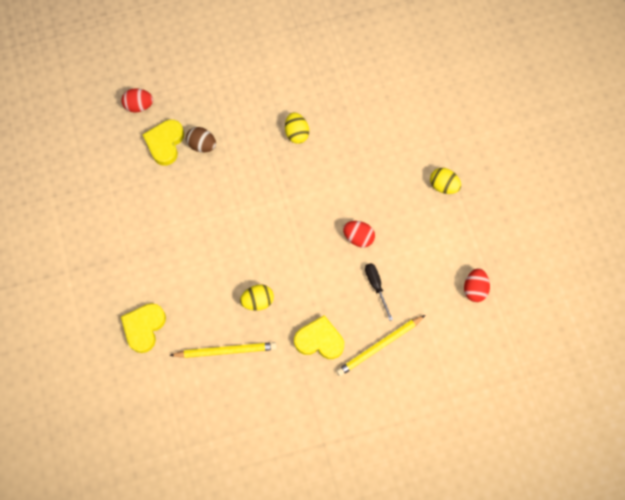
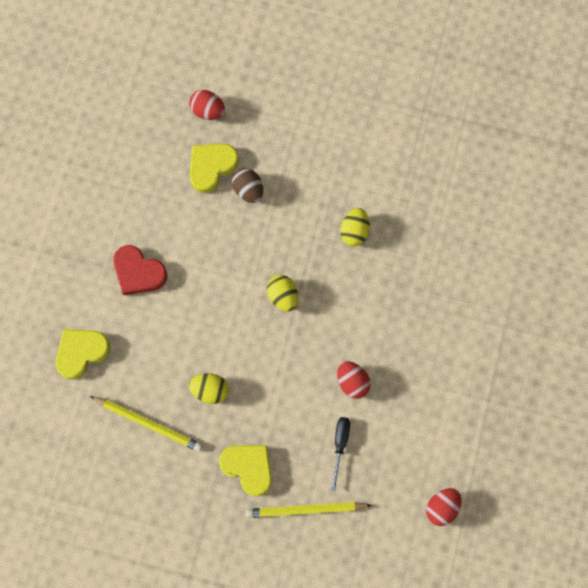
camera: 30 degrees right, 5 degrees up
(154, 246) = (138, 272): none -> red heart
(443, 185) = (477, 376): yellow egg -> yellow egg (283, 296)

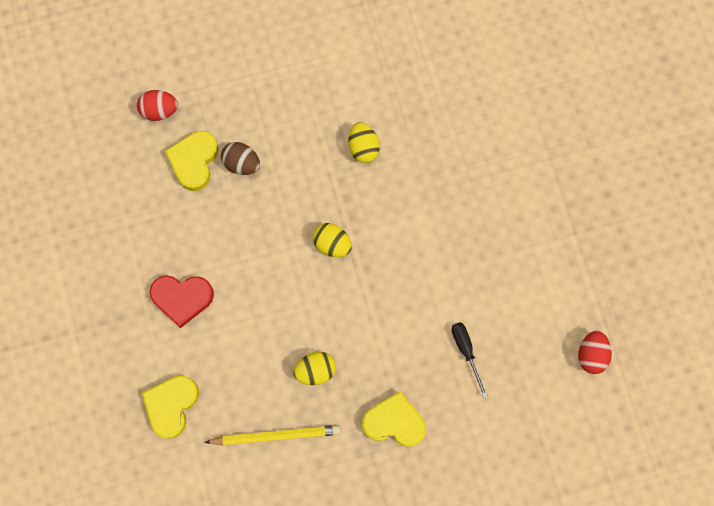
camera: 30 degrees left, 0 degrees up
(306, 509) = (470, 429): yellow pencil -> none
(352, 382) = (443, 287): red egg -> none

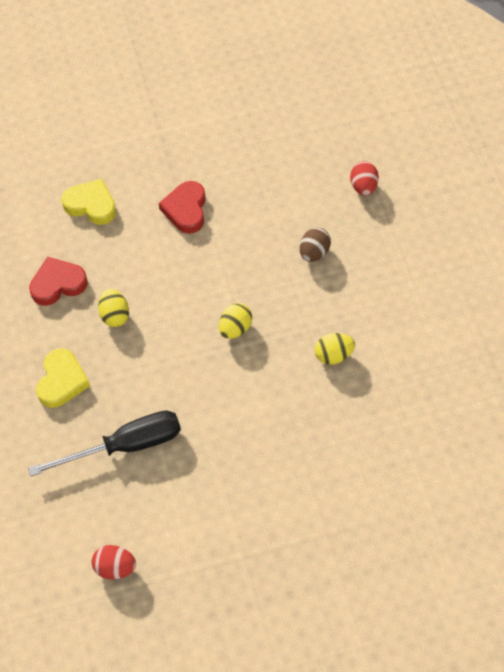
camera: 90 degrees right, 15 degrees down
(194, 161) = (315, 215): yellow heart -> none
(275, 435) = (58, 284): yellow pencil -> red heart
(466, 351) = (125, 445): black screwdriver -> black screwdriver, size x2.00

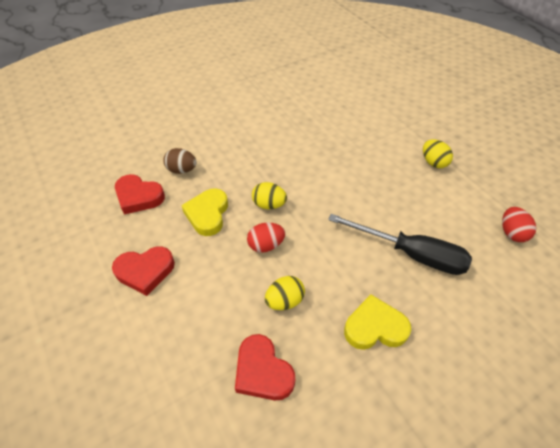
camera: 105 degrees left, 10 degrees down
(91, 205) = (146, 369): yellow heart -> yellow heart (207, 214)
(125, 445) = (411, 254): black screwdriver -> black screwdriver turned 150 degrees clockwise
(283, 209) = (139, 197): none -> red heart
(333, 355) = (273, 144): yellow egg -> yellow egg (433, 162)
(363, 186) = (111, 152): red egg -> red egg (266, 245)

